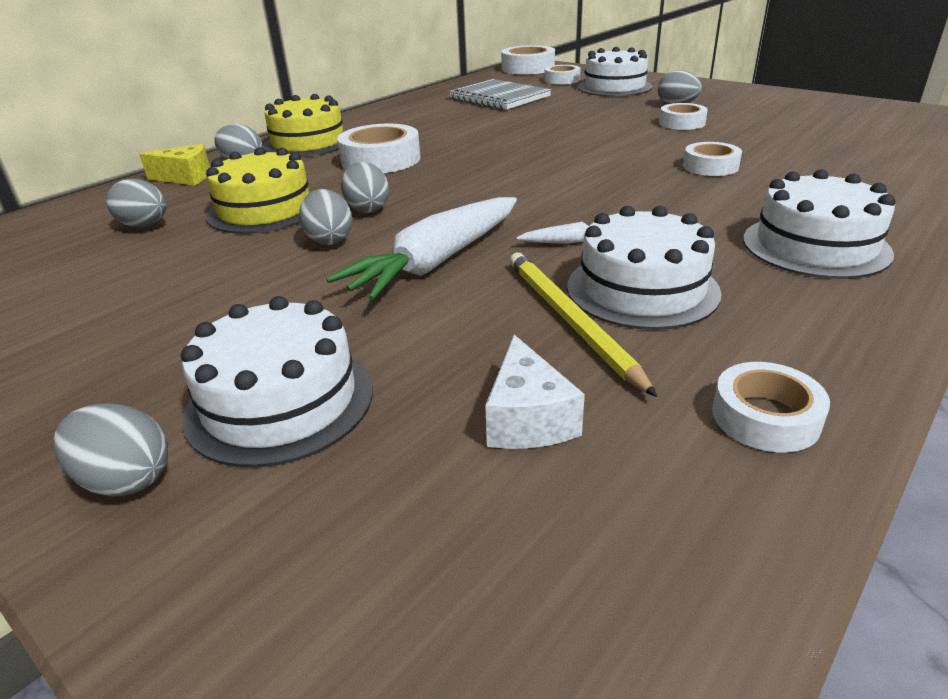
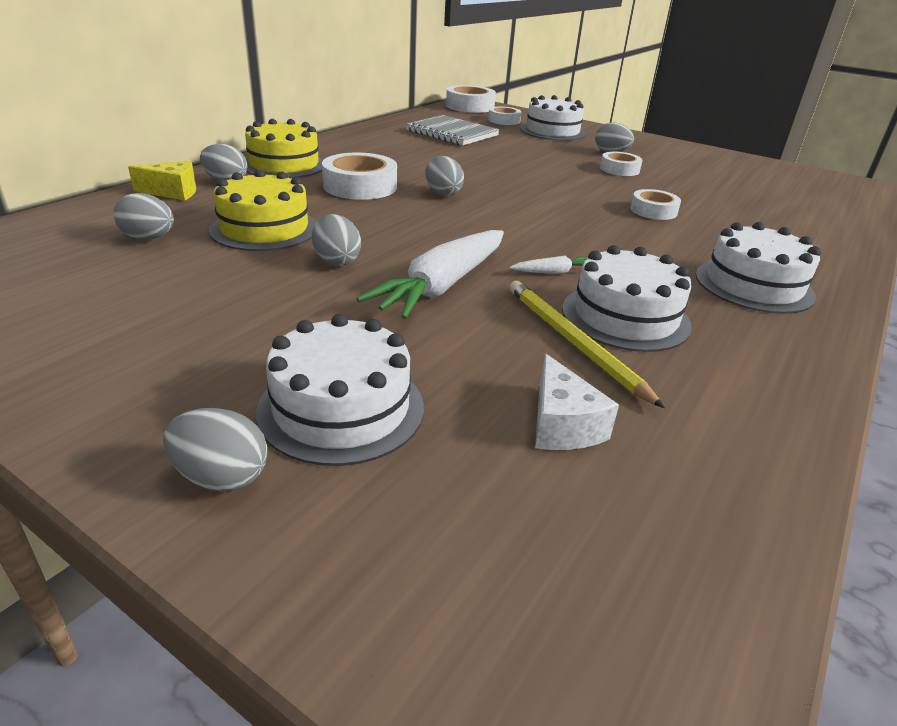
camera: 10 degrees left, 0 degrees up
(367, 209) = (363, 233): grey egg -> grey egg (442, 193)
(765, 417) = (748, 425): white tape -> none

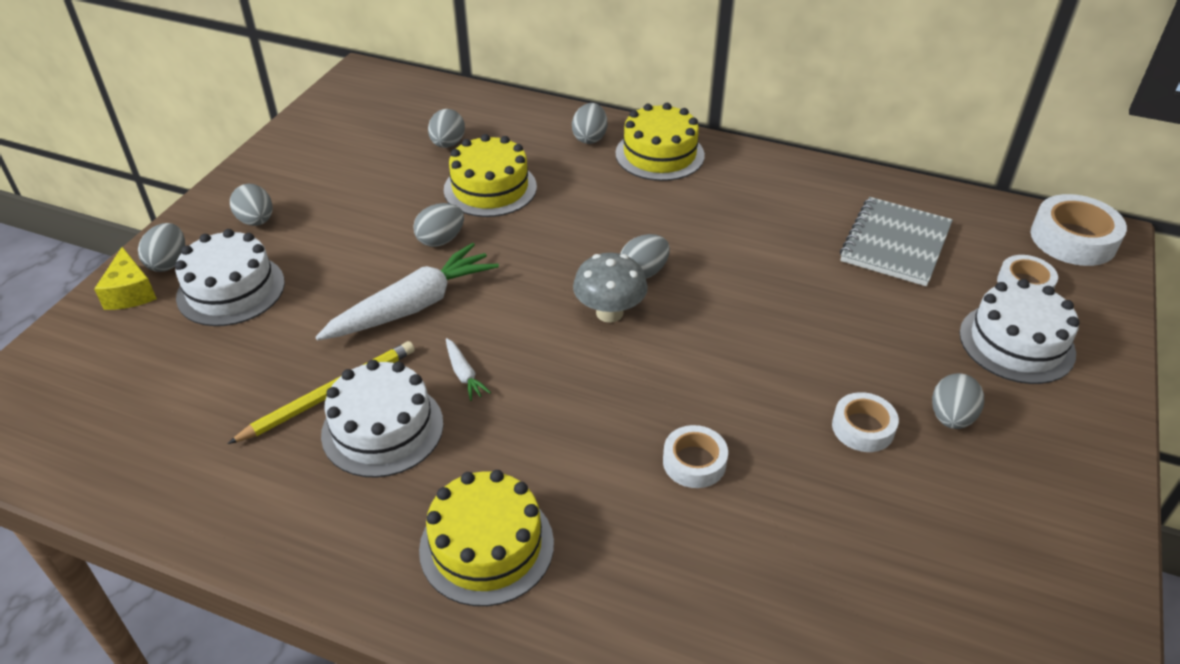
camera: 80 degrees right, 10 degrees up
(173, 192) = (547, 122): yellow cheese -> yellow cheese (130, 292)
(180, 380) = (256, 221): none -> grey egg
(360, 186) = (627, 214): white tape -> none
(442, 285) = (412, 306): white carrot -> white carrot turned 120 degrees clockwise
(488, 210) = (609, 313): none -> grey mushroom
(562, 425) = (216, 392): white cheese -> none
(753, 285) = (486, 546): white cake -> yellow cake

